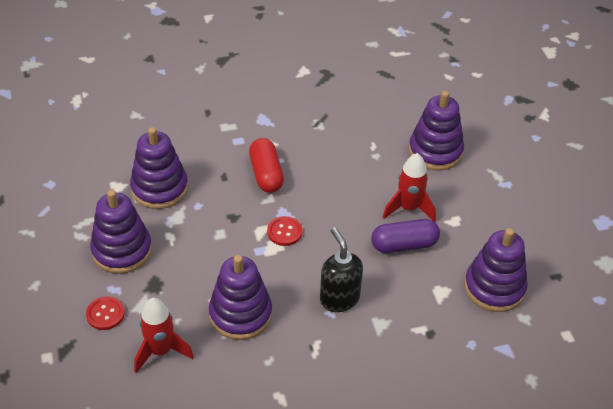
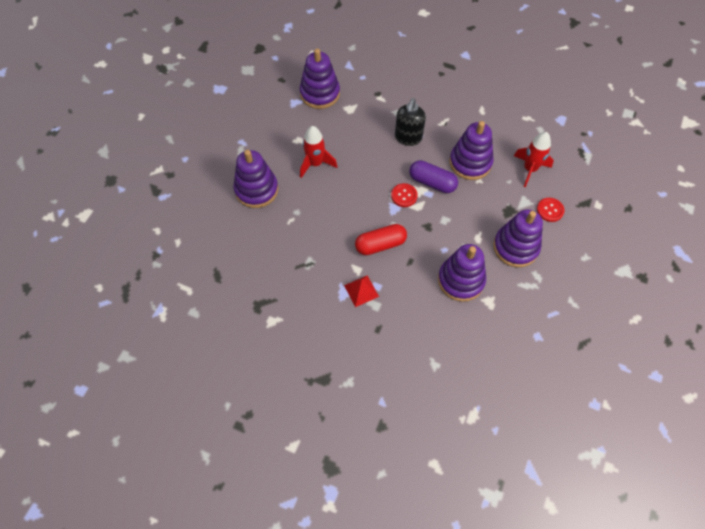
camera: 140 degrees left, 15 degrees up
(249, 129) = (361, 290): none -> red pyramid
(266, 174) = (380, 244): red capsule -> red capsule turned 45 degrees clockwise
(404, 245) = (342, 144): purple capsule -> purple capsule (432, 182)

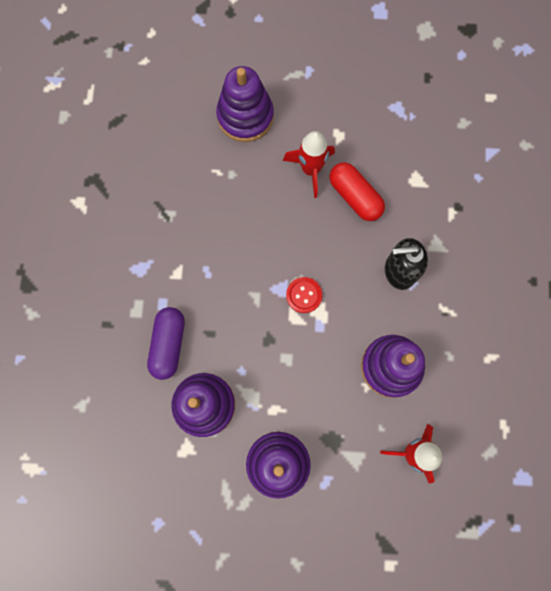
camera: 70 degrees right, 15 degrees up
(320, 93) = (425, 133): purple stacking toy -> none
(361, 290) = (150, 288): red pyramid -> none
(380, 244) = (221, 289): red capsule -> red capsule (355, 196)
(432, 182) = (339, 325): purple capsule -> purple capsule (168, 344)
(550, 210) = (354, 497): red button -> none

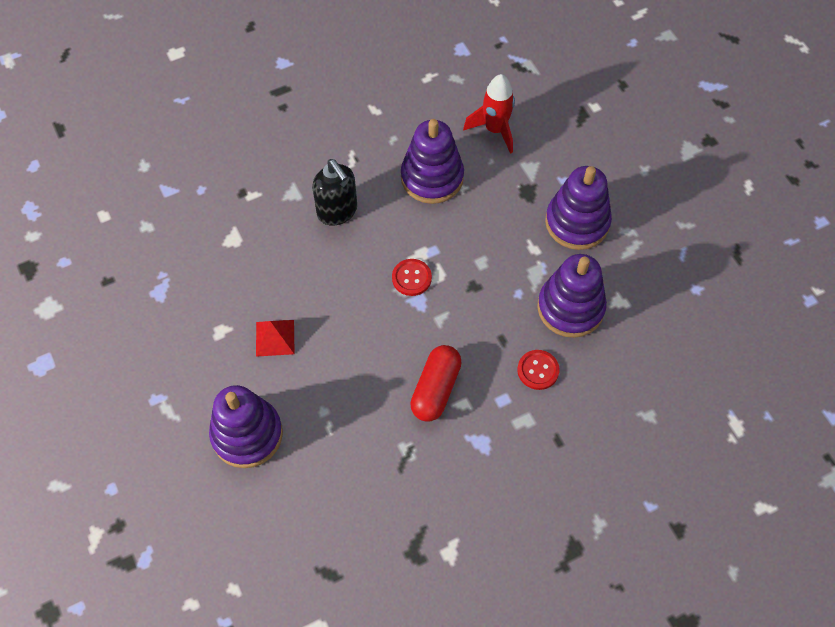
camera: 120 degrees left, 15 degrees down
(168, 344) = (538, 370): purple capsule -> red button
(310, 169) = (275, 338): red rocket -> red pyramid
(355, 196) = (282, 283): red capsule -> red capsule (435, 389)

